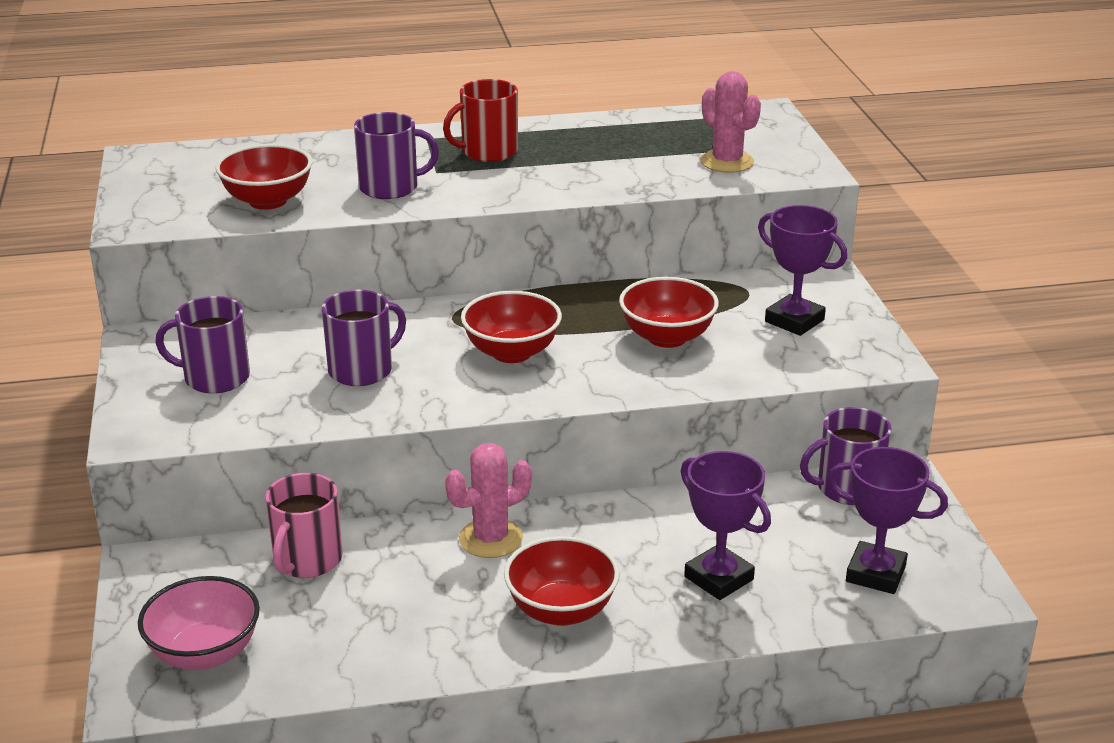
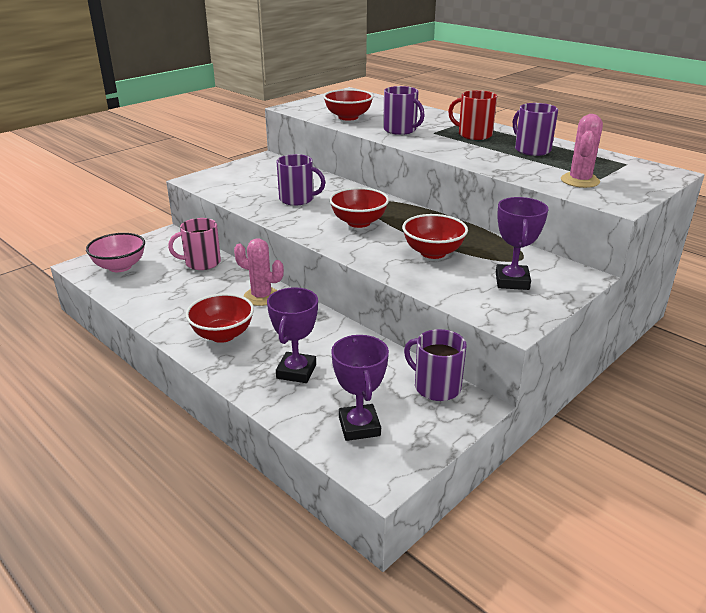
camera: 55 degrees right, 0 degrees up
(215, 378) = (254, 178): purple mug -> purple mug (531, 149)

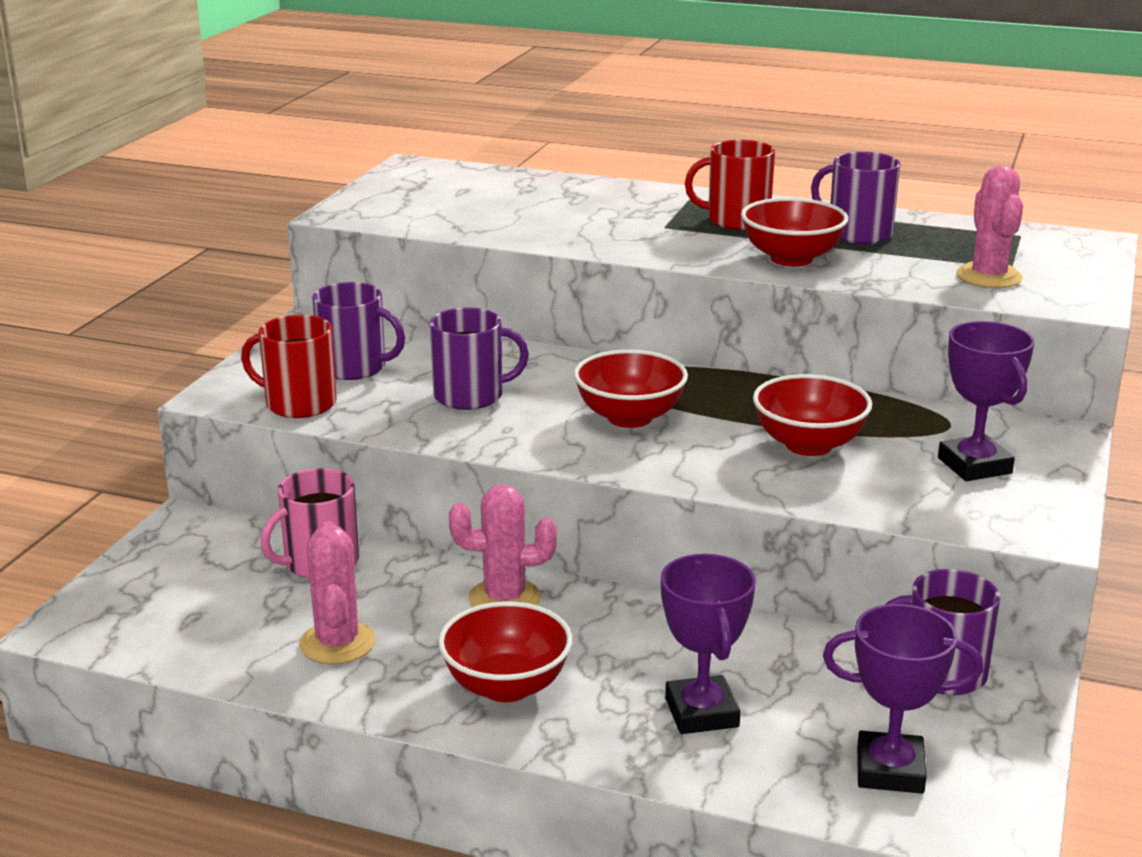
camera: 25 degrees left, 5 degrees down
(120, 267) = (155, 610): pink bowl -> none
(173, 298) = (337, 643): none -> pink cactus
(222, 189) = (299, 404): none -> red mug
(348, 117) = (477, 219): red bowl -> red bowl (791, 258)
(359, 426) = (890, 770): purple trophy -> purple trophy turned 45 degrees counterclockwise
(400, 130) = (603, 230): purple mug -> purple mug (354, 368)

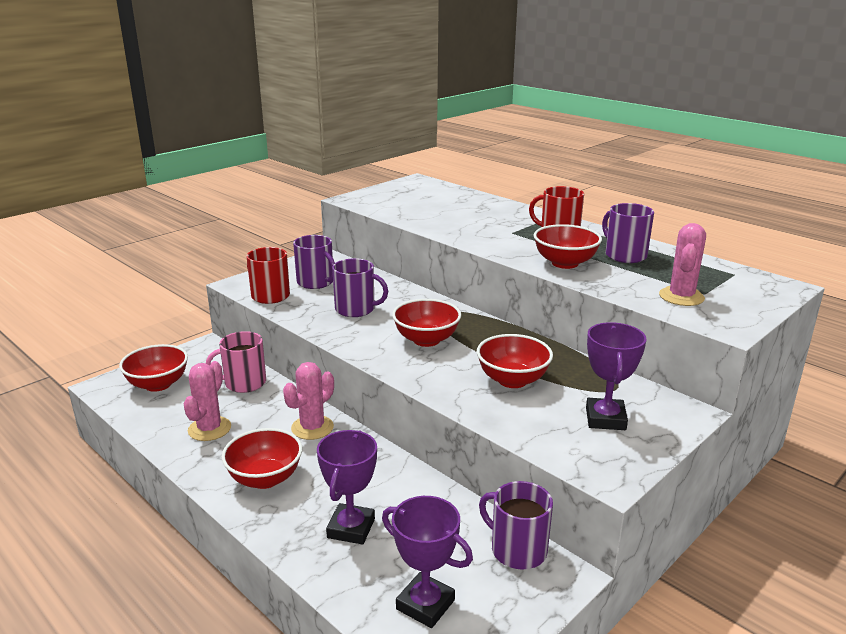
camera: 25 degrees right, 0 degrees up
(166, 601) = (158, 384): none -> red bowl
(504, 598) = (312, 428): pink cactus -> pink cactus turned 75 degrees counterclockwise

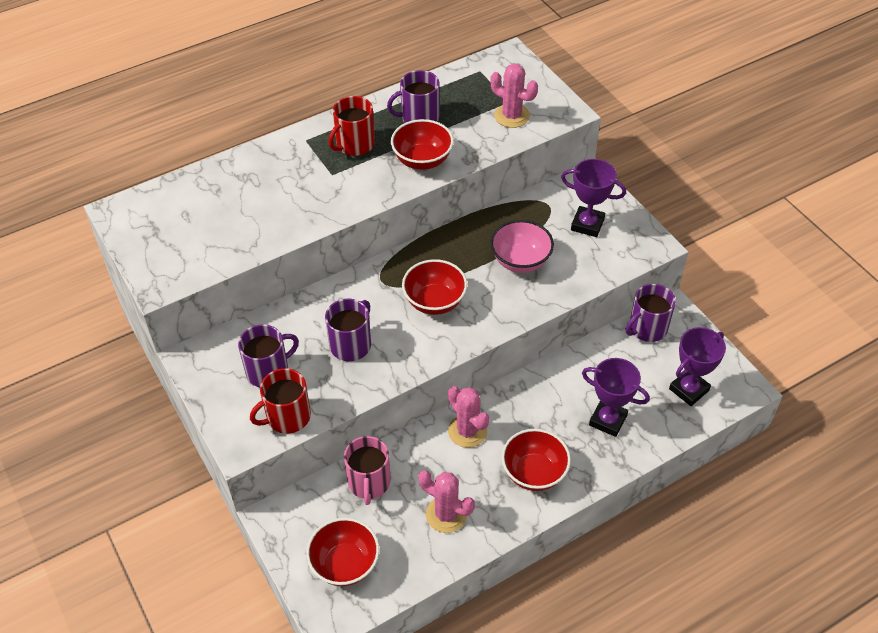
camera: 75 degrees left, 25 degrees up
(512, 380) = (520, 261): red bowl -> pink bowl

